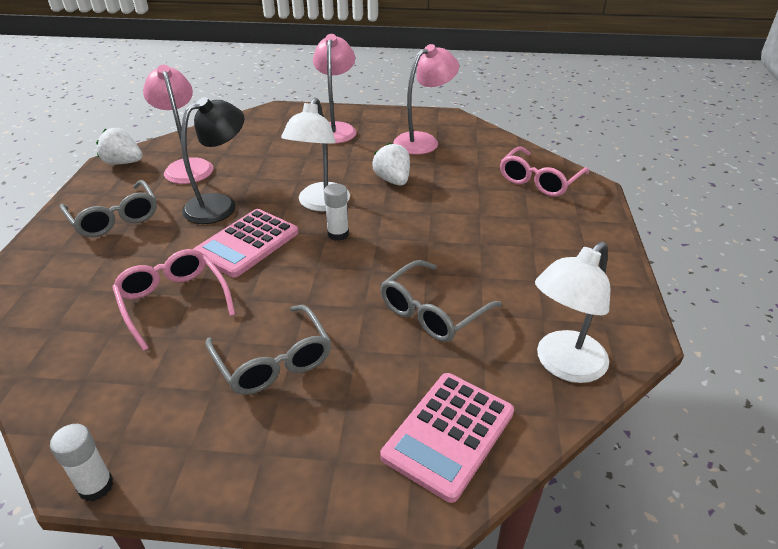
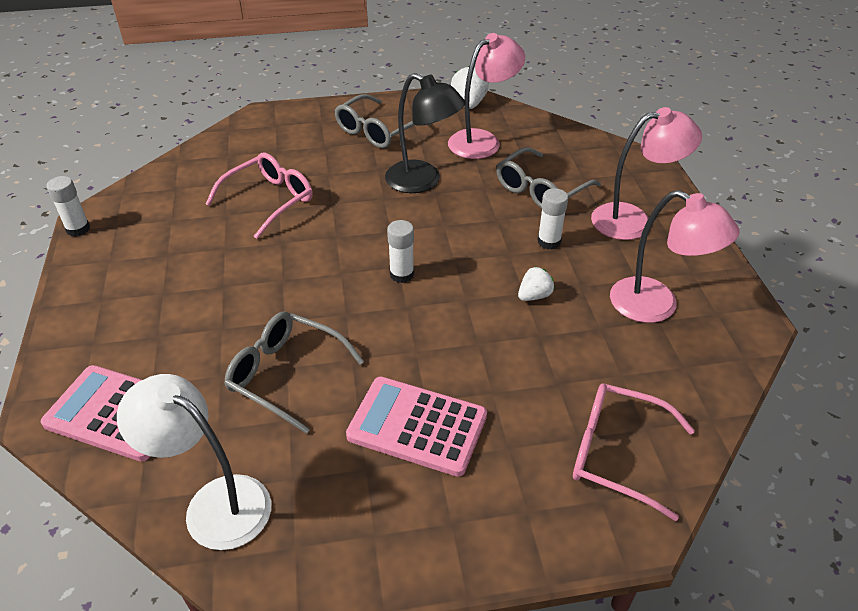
camera: 75 degrees right, 5 degrees up
(247, 243) = (364, 217): pink calculator -> pink calculator (417, 426)
(273, 361) = (202, 278): grey glasses -> grey glasses (540, 190)
(320, 204) = (454, 248): white lamp -> none
(338, 163) = (549, 242): none -> white glue stick
(393, 180) = (534, 296): white strawberry -> white strawberry, size x0.65

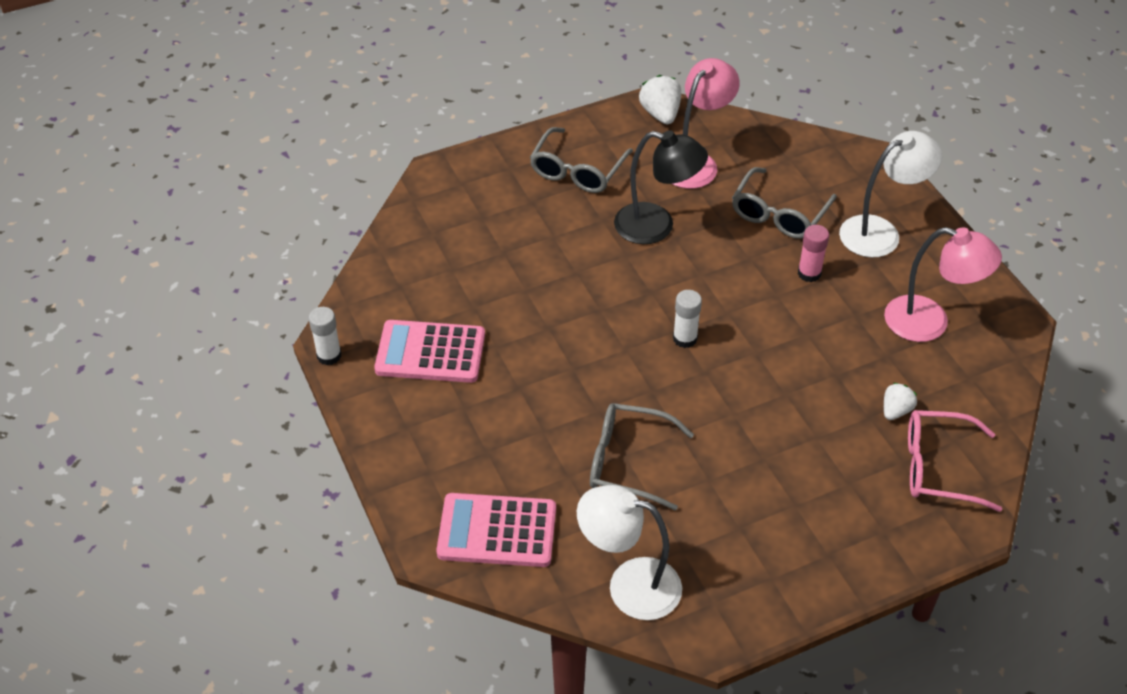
camera: 15 degrees left, 5 degrees up
(269, 200) = (509, 281): pink glasses -> none
(417, 426) = (766, 482): pink calculator -> pink calculator (430, 353)
(534, 296) = (817, 335): white strawberry -> white strawberry (895, 410)
(549, 242) = (809, 273): white glue stick -> pink glue stick
(633, 220) = (880, 232): pink lamp -> white lamp

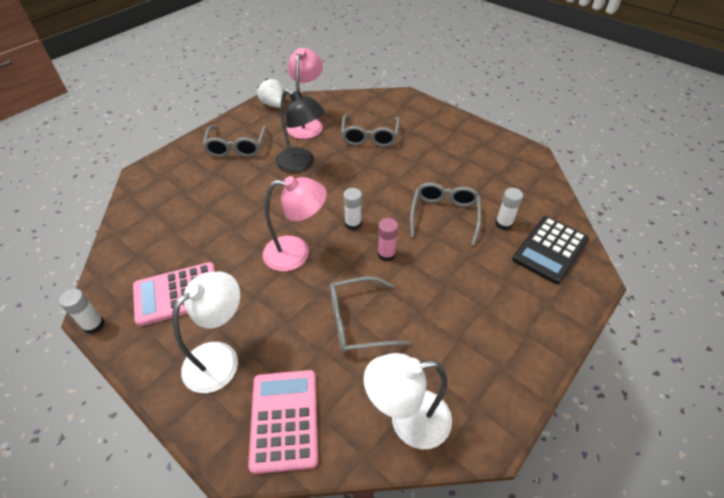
camera: 25 degrees left, 0 degrees up
(497, 531) = (284, 419): pink calculator -> pink calculator turned 105 degrees clockwise
(656, 226) = (301, 164): black lamp -> black lamp turned 45 degrees clockwise
(809, 273) = (405, 163): pink glue stick -> pink glue stick (386, 254)
(818, 370) = (444, 215): none -> grey glasses
(880, 232) = (431, 130): white lamp -> white lamp (220, 358)
(895, 410) = (503, 224): white strawberry -> white glue stick
(930, 323) = (488, 168): pink lamp -> pink lamp (296, 253)
(938, 468) = (550, 249): pink glasses -> black calculator

